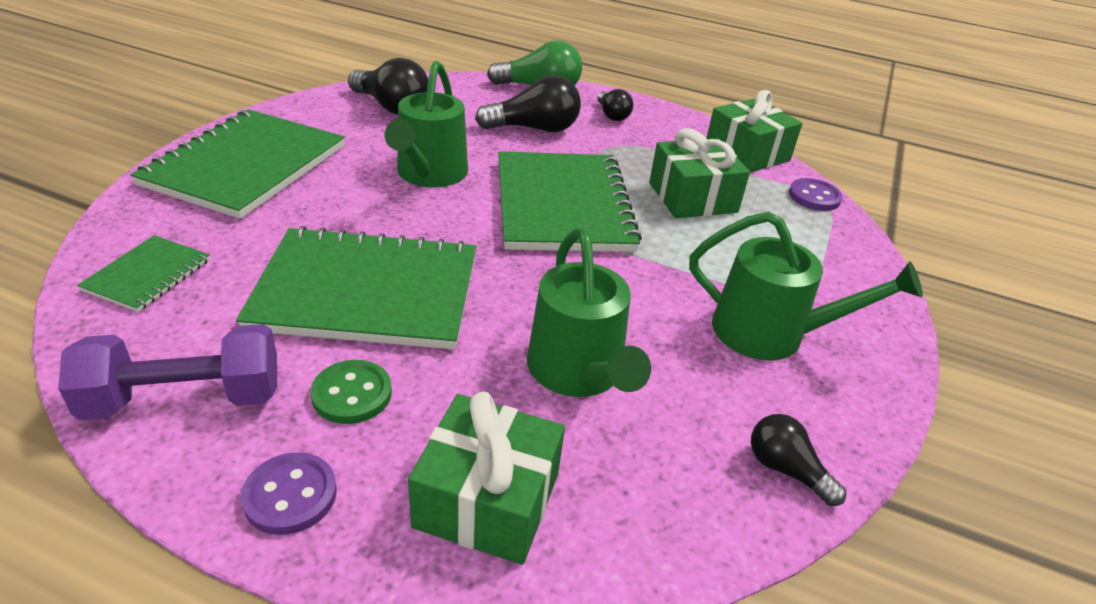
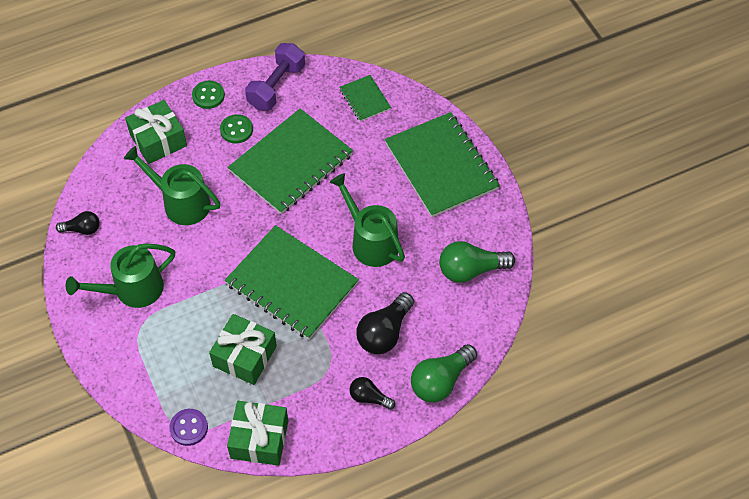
camera: 135 degrees right, 20 degrees up
(290, 495) = (208, 96): purple button -> green button
(391, 107) = (471, 270): black light bulb -> green light bulb

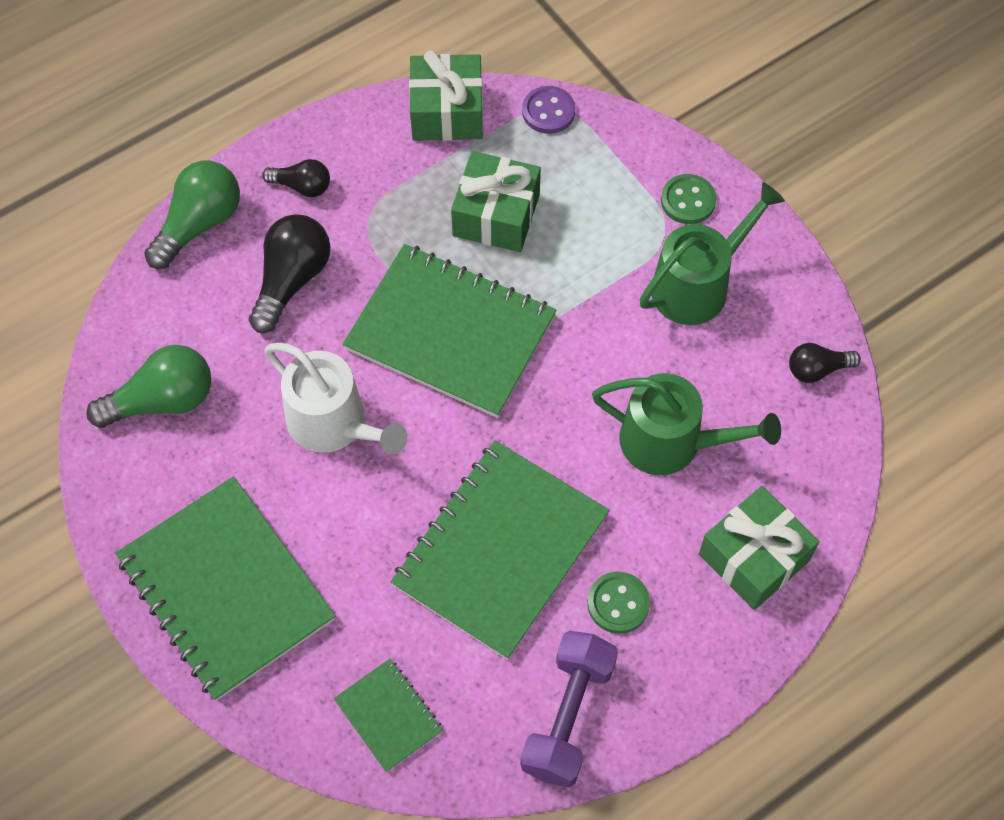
camera: 170 degrees right, 5 degrees up
(208, 96) = (694, 671): green button -> green button (688, 201)
(371, 241) = (334, 424): green watering can -> white watering can

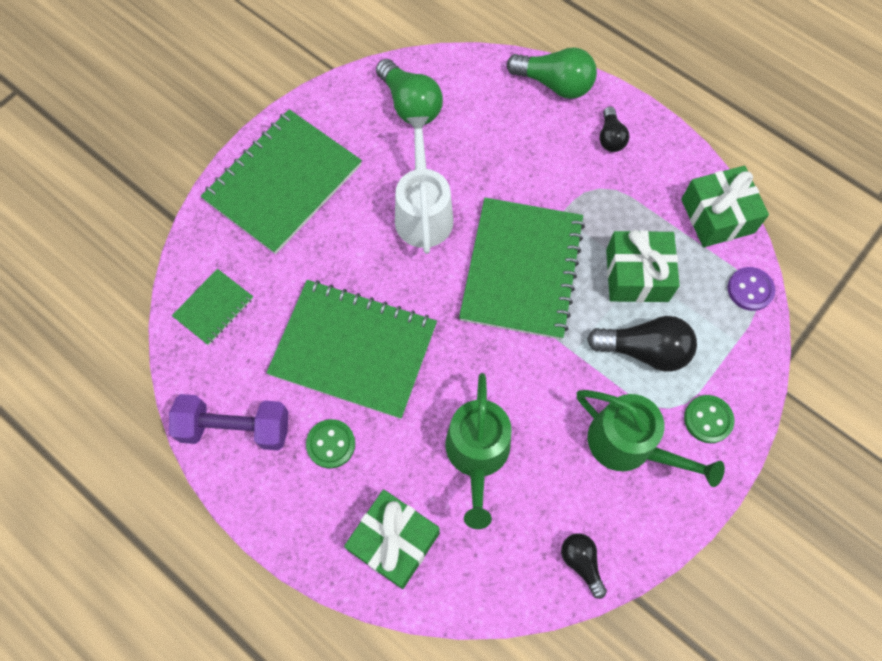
camera: 75 degrees right, 5 degrees up
(291, 280) = (529, 153): black light bulb -> black light bulb (644, 350)
(334, 424) = (423, 213): white watering can -> white watering can turned 150 degrees clockwise

